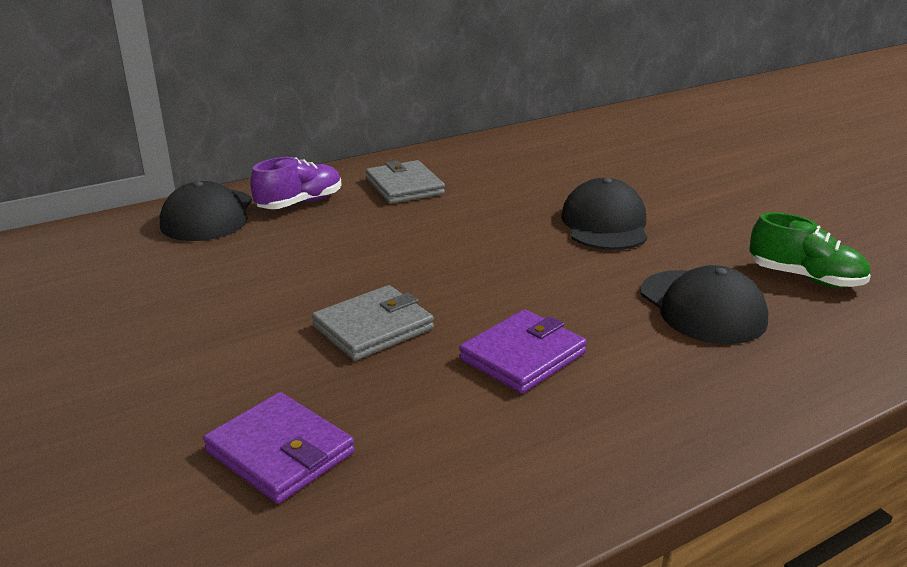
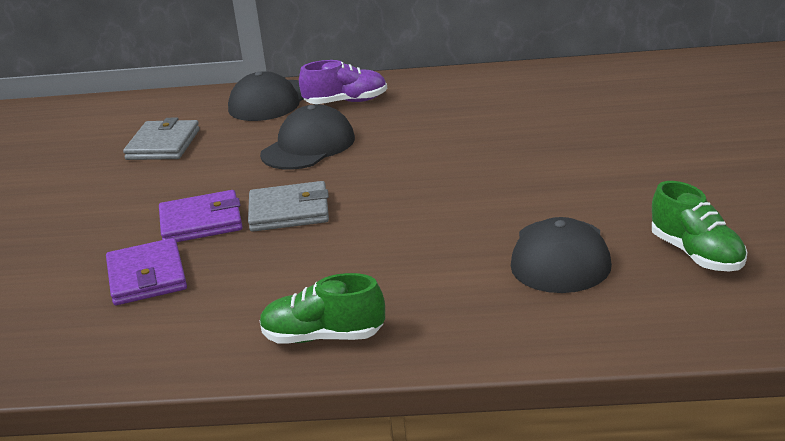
camera: 35 degrees right, 0 degrees up
(404, 186) = (443, 101): grey wallet -> grey wallet (163, 144)
(523, 356) = (367, 257): purple wallet -> purple wallet (201, 222)
(588, 458) = (323, 337): none -> green shoe
(605, 224) = (574, 166): black cap -> black cap (308, 146)

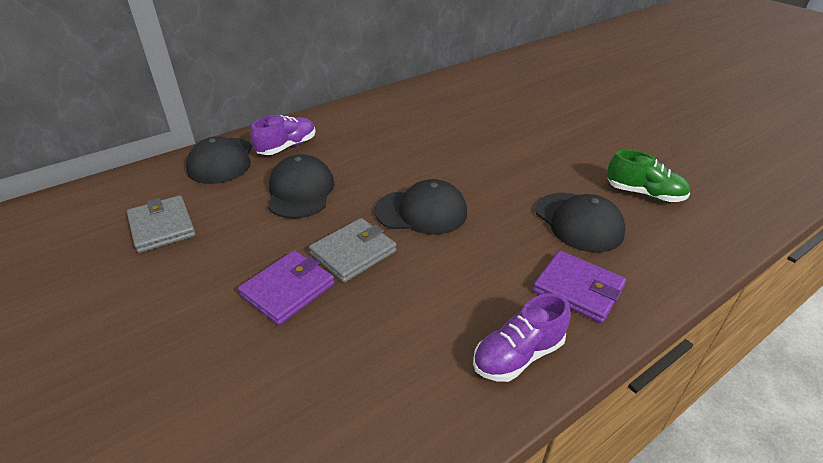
camera: 40 degrees left, 10 degrees up
(146, 277) = (300, 366): purple wallet -> purple wallet (578, 289)
(323, 337) = (518, 355): green shoe -> purple shoe
(399, 196) = (421, 212): none -> black cap

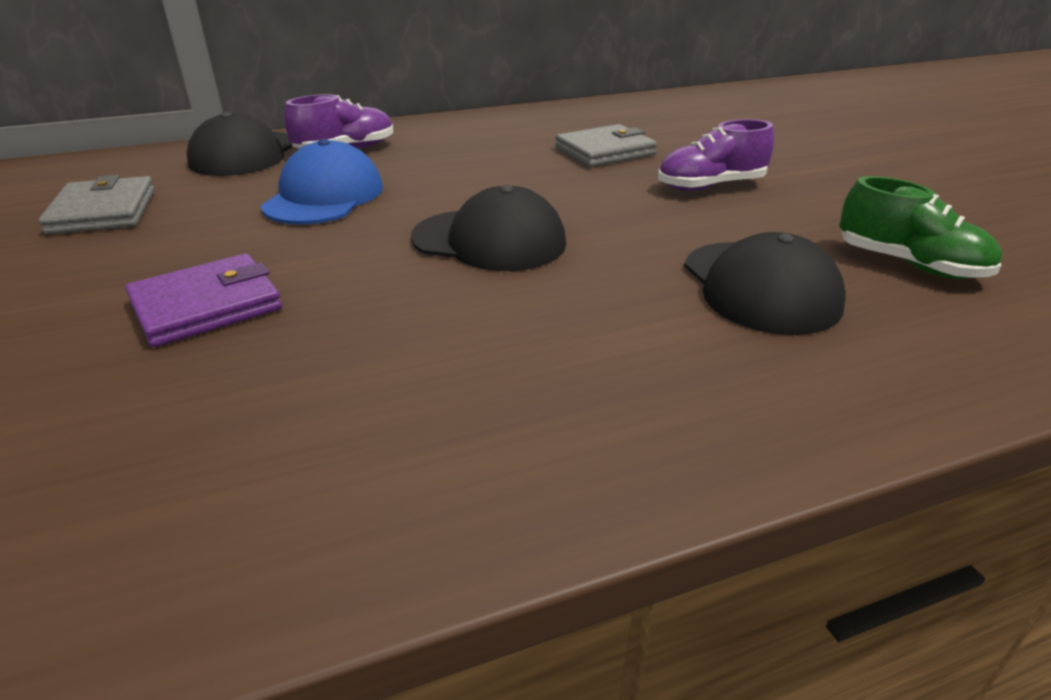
camera: 15 degrees right, 5 degrees down
(300, 191) = (324, 196): black cap -> blue cap
(353, 253) = (343, 275): grey wallet -> grey wallet (605, 151)
(518, 355) = (526, 465): purple shoe -> purple shoe (710, 186)
(578, 289) = (707, 382): purple wallet -> none

